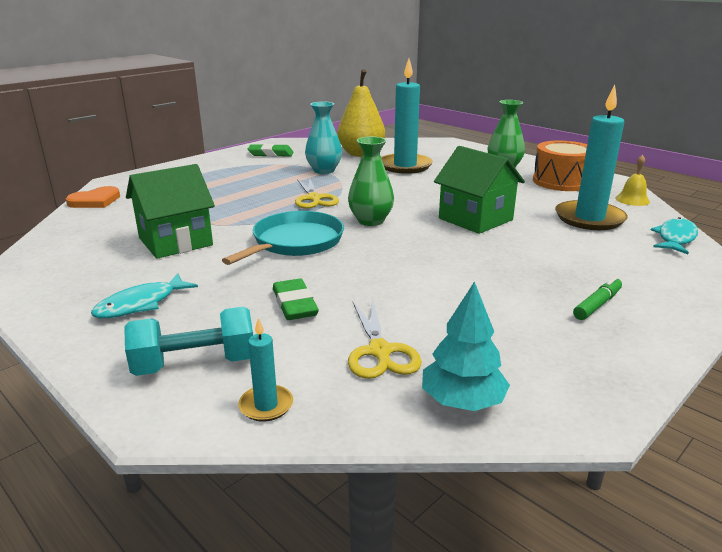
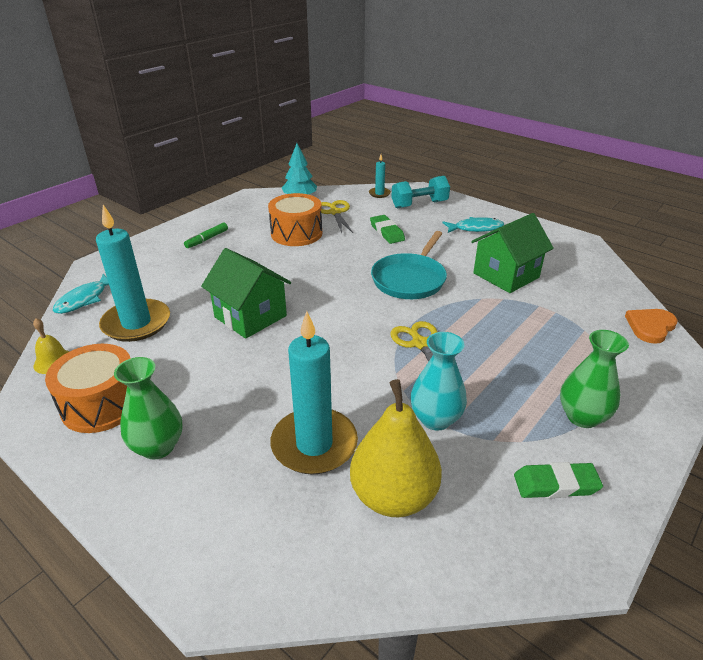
camera: 175 degrees right, 10 degrees up
(141, 304) = (475, 228): turquoise fish -> turquoise fish turned 45 degrees clockwise
(370, 221) = (352, 309): green vase -> green vase (582, 417)
(449, 309) = (296, 233): none -> orange drum

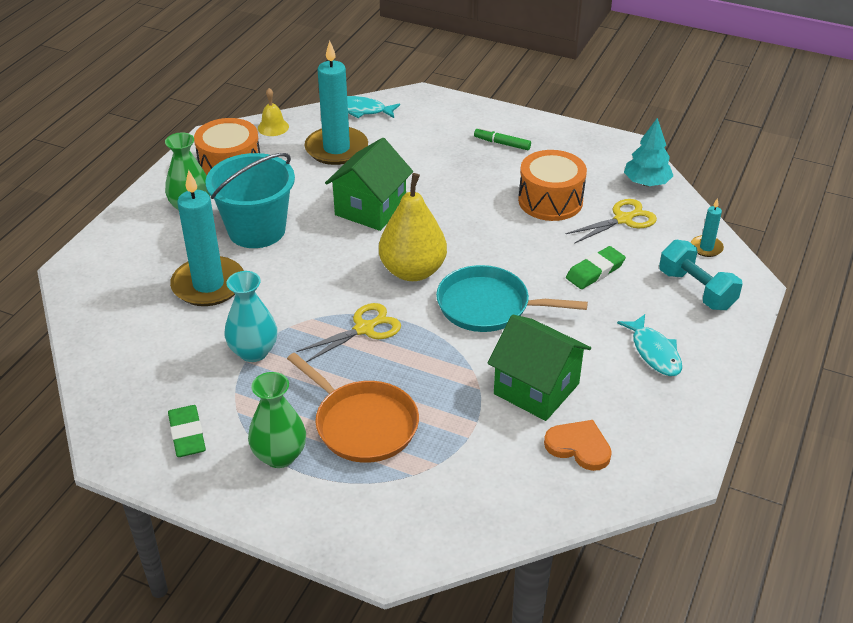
camera: 75 degrees right, 5 degrees up
(237, 395) = (256, 230): none -> turquoise bucket
(393, 496) = (161, 337): yellow pear -> yellow pear (413, 271)
(541, 361) = (363, 424): none -> orange pan
(650, 326) = (469, 530): orange heart -> orange heart (579, 446)

